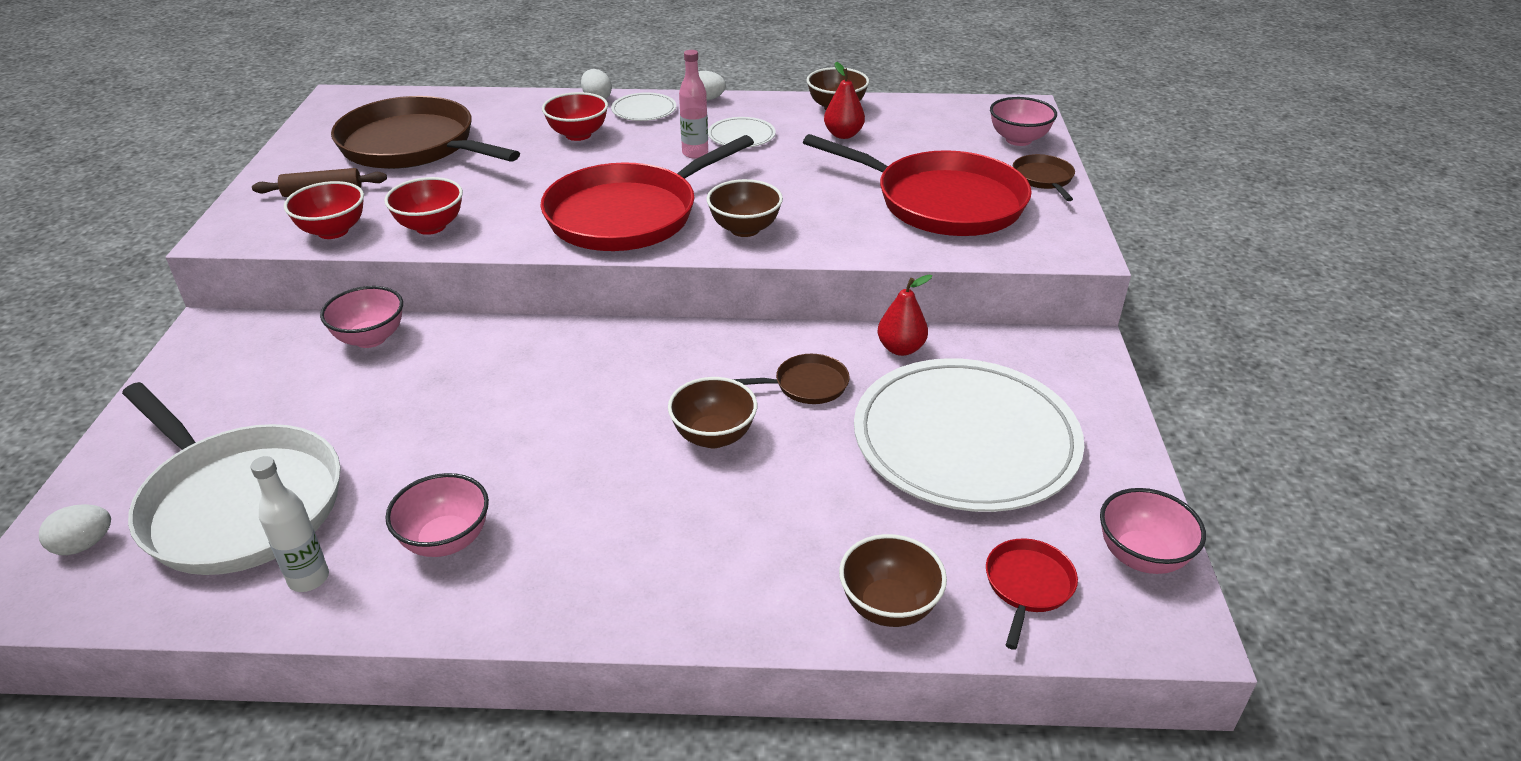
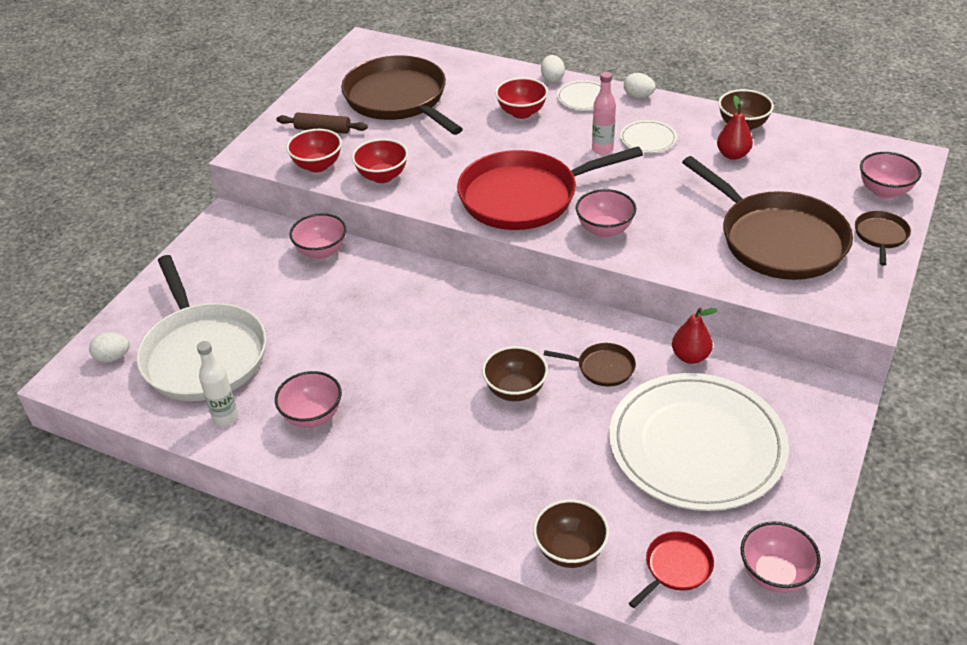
camera: 25 degrees right, 5 degrees up
(744, 229) = (604, 229): brown bowl -> pink bowl
(943, 202) = (778, 240): red pan -> brown pan

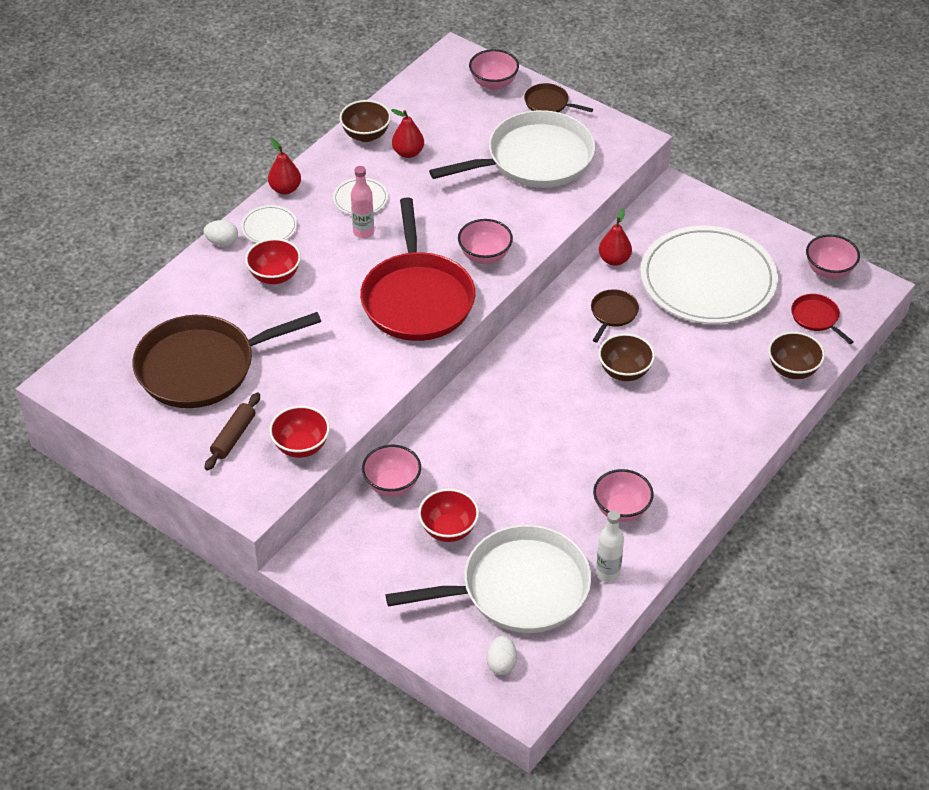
camera: 80 degrees left, 5 degrees up
(382, 176) = (342, 396): red bowl -> red bowl (448, 529)
(638, 96) = (285, 189): white egg -> red pear
(778, 240) = (534, 159): brown pan -> white pan

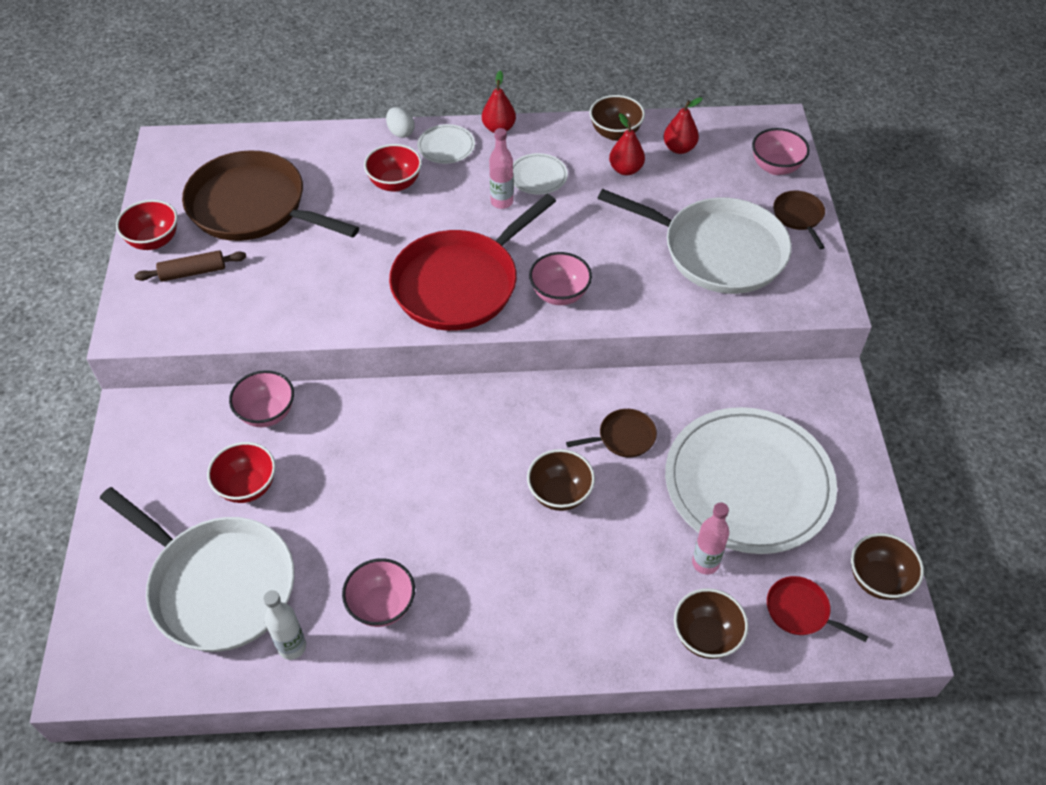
camera: 50 degrees right, 5 degrees up
(301, 446) = (217, 319): red bowl -> red bowl (154, 240)
(501, 664) = (116, 631): white egg -> none
(614, 260) = (692, 394): red pear -> red pear (679, 148)
(744, 337) = (705, 563): none -> pink bottle
(816, 318) = (800, 611): red pan -> red pan turned 75 degrees counterclockwise
(829, 271) = (878, 580): pink bowl -> brown bowl

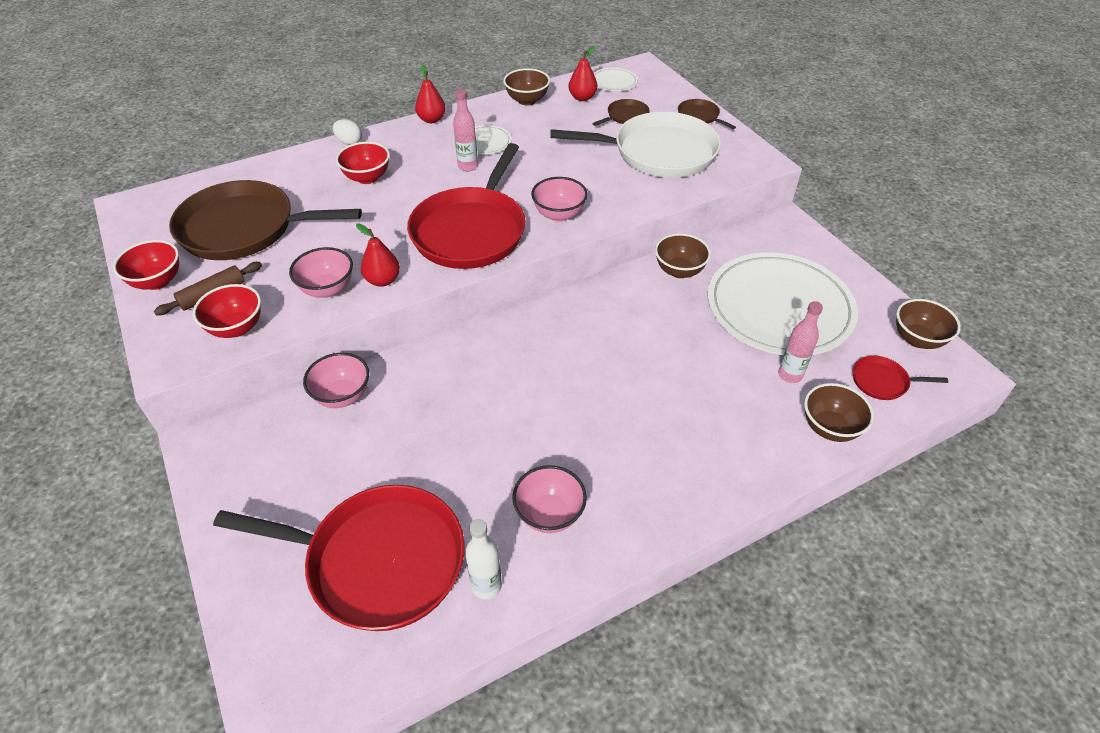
camera: 25 degrees left, 5 degrees down
(218, 585) = (379, 561): white pan -> red pan
(247, 486) = (359, 463): red bowl -> red bowl (236, 328)
(446, 146) = (395, 142): white plate -> white plate (614, 82)
(560, 494) = (643, 367): brown bowl -> brown bowl (679, 271)
(623, 437) = (664, 308): brown pan -> brown pan (625, 116)
(625, 169) = (552, 120): red pear -> red pear (383, 280)
(775, 167) = (660, 92): pink bowl -> pink bowl (327, 289)

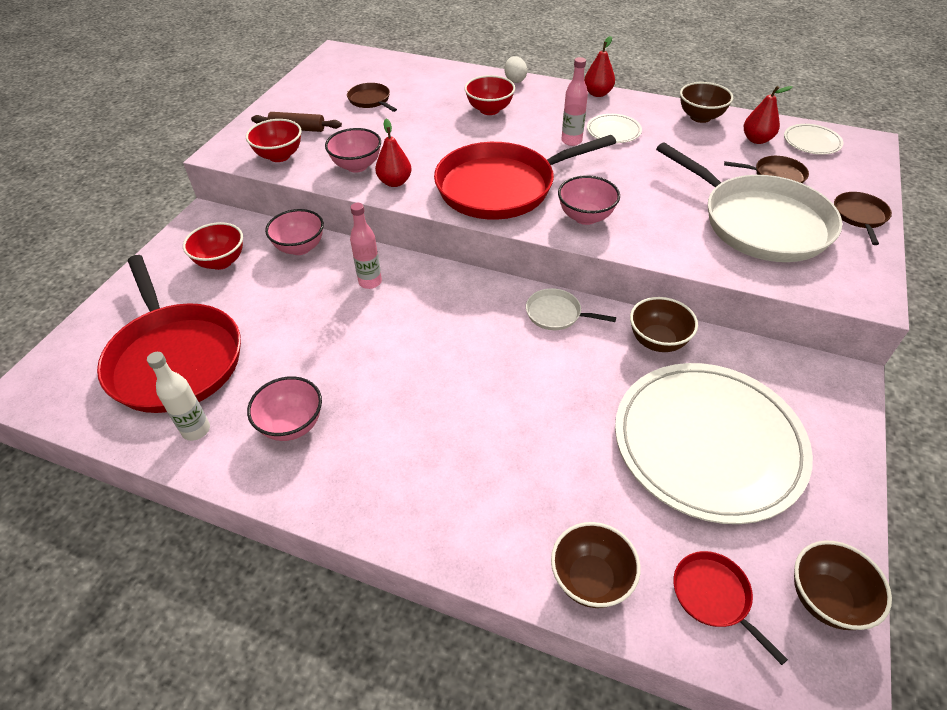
camera: 50 degrees right, 0 degrees up
(157, 281) = (285, 104): red bowl -> red bowl (221, 262)
(244, 229) = (370, 100): brown pan -> brown pan, size x0.43
(602, 299) = (556, 314): none -> white pan
(790, 375) = (624, 504): pink bottle -> pink bottle (370, 282)

